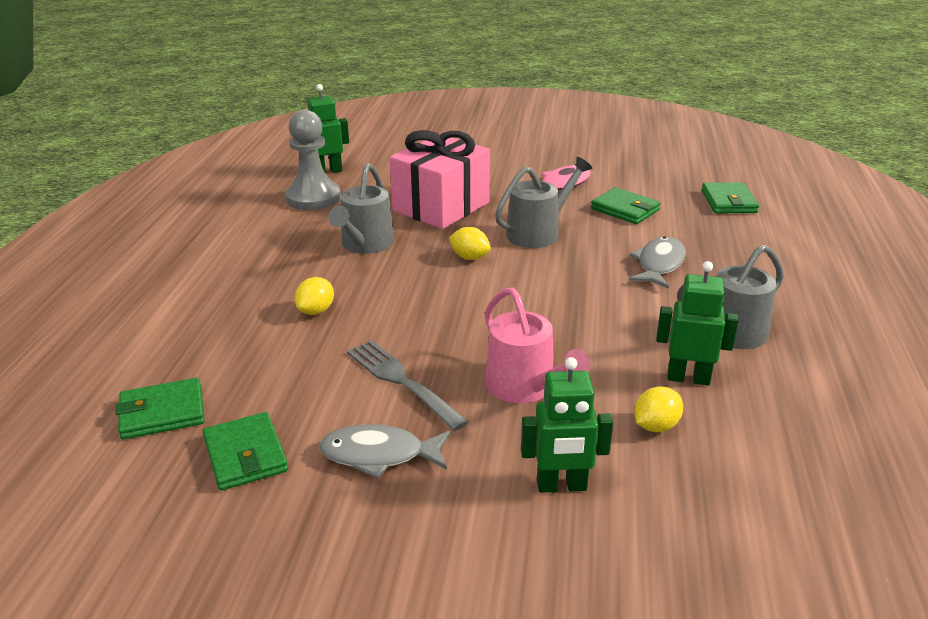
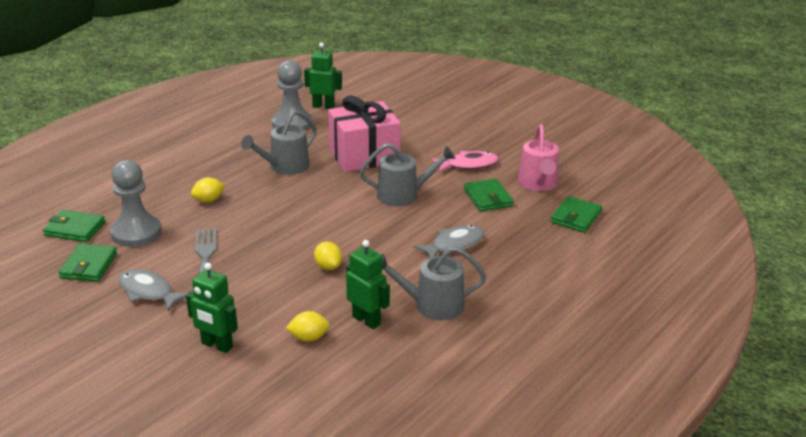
camera: 30 degrees right, 0 degrees up
(265, 384) = (136, 233): none -> grey pawn
(469, 257) = (337, 197): yellow lemon -> yellow lemon (328, 266)
(525, 387) = (266, 287): pink watering can -> pink watering can (538, 184)

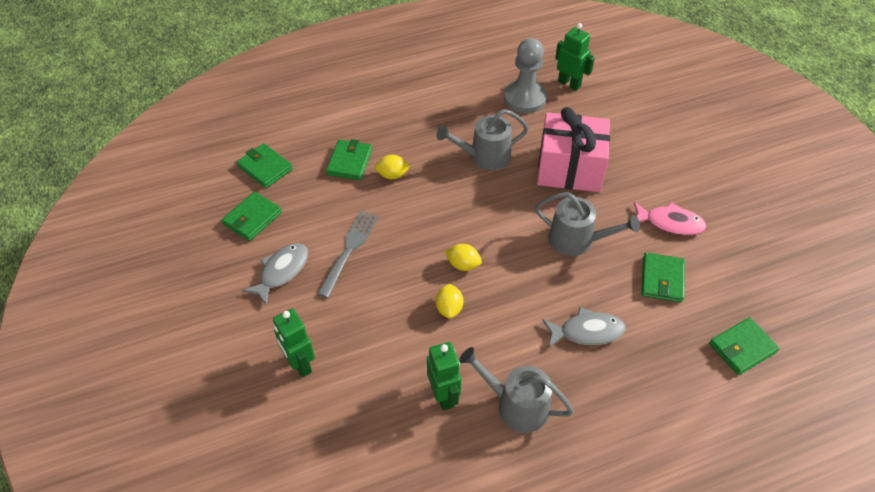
camera: 30 degrees right, 20 degrees up
(136, 233) = (310, 193): grey pawn -> none
(148, 292) = (281, 271): grey fish -> grey fish turned 60 degrees clockwise
(159, 203) = (349, 162): none -> green wallet
(308, 338) = (380, 393): yellow lemon -> yellow lemon (463, 265)
(538, 184) = (730, 280): pink watering can -> none

